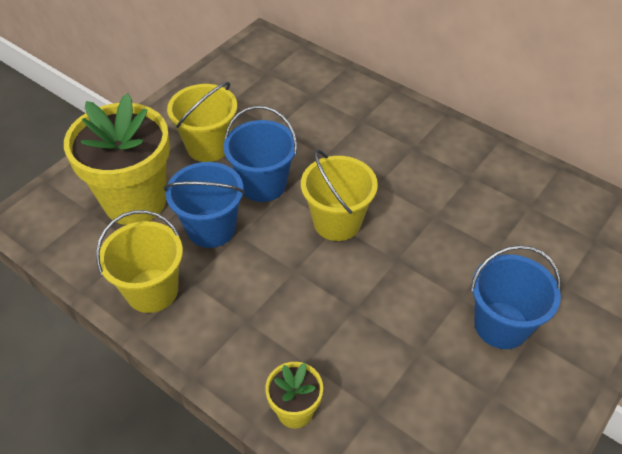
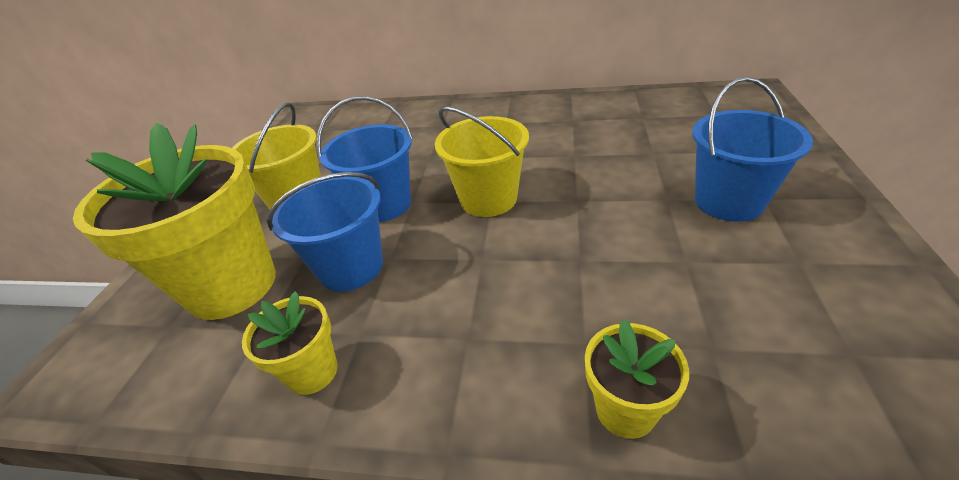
camera: 25 degrees left, 10 degrees down
(152, 290) = (312, 372): yellow bucket -> yellow flower pot

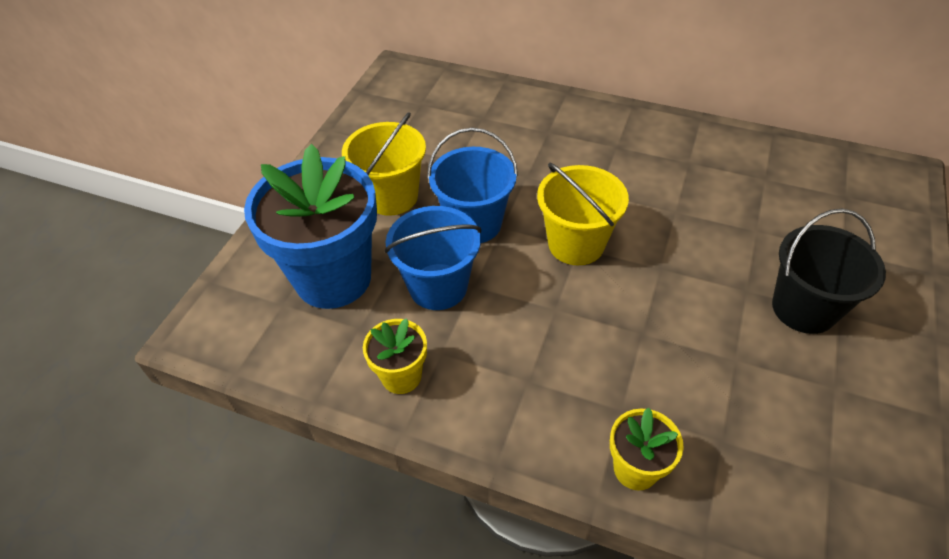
camera: 10 degrees right, 10 degrees up
(232, 286) = (333, 278): yellow flower pot -> blue flower pot
(728, 201) = (803, 308): blue bucket -> black bucket

